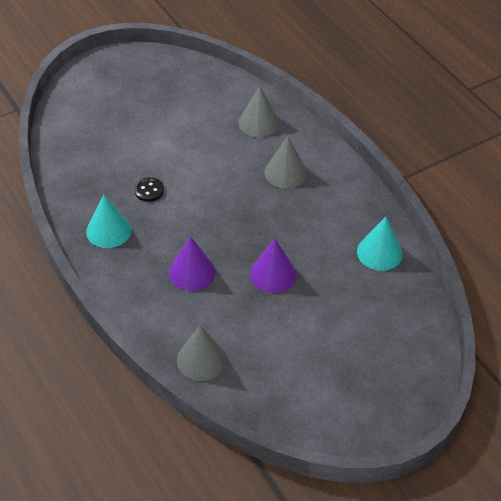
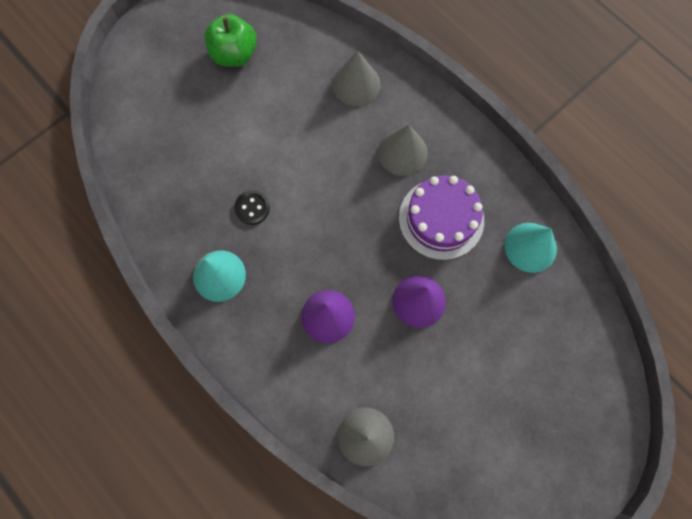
camera: 10 degrees left, 25 degrees up
(163, 90) = (234, 54): none -> green apple
(307, 221) = (441, 218): none -> purple cake

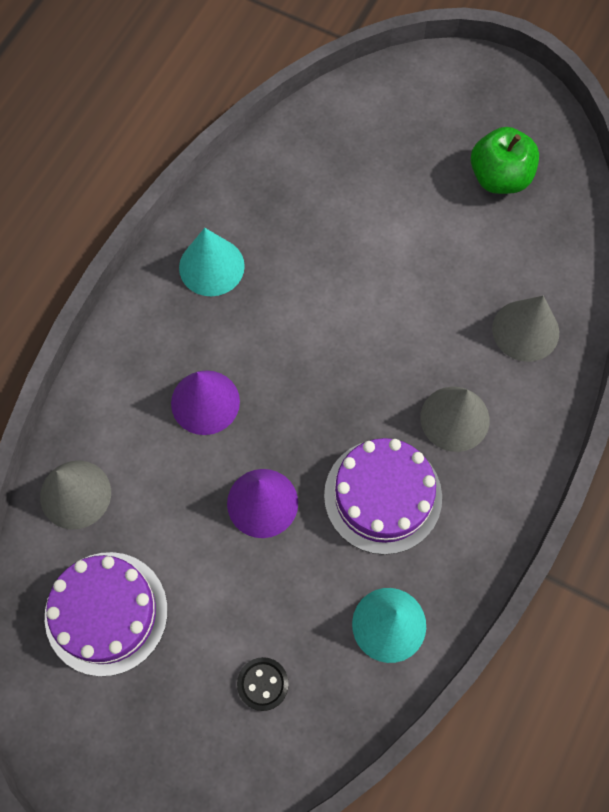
camera: 70 degrees right, 5 degrees down
(252, 208) = (307, 271): black button -> black button (263, 684)
(464, 439) = (106, 613): none -> purple cake

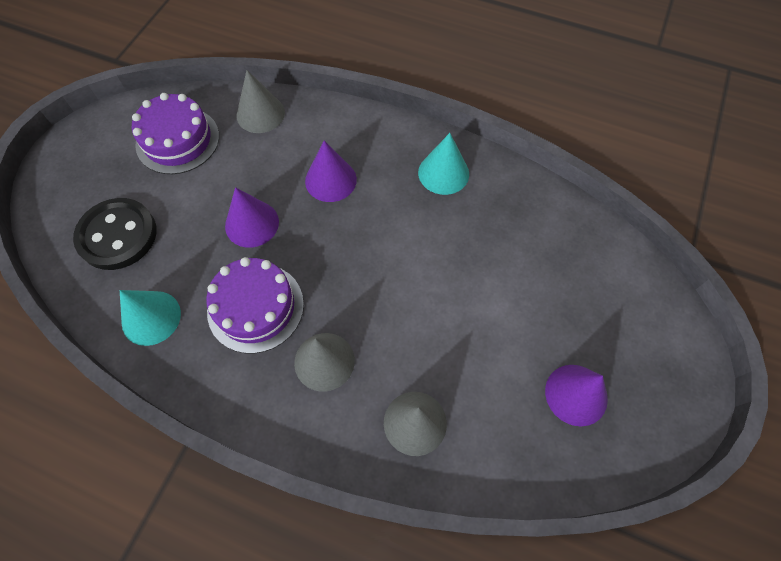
camera: 85 degrees right, 5 degrees down
(263, 684) = (118, 235): black button -> black button, size x2.08
(499, 177) = (576, 394): green apple -> purple cone

